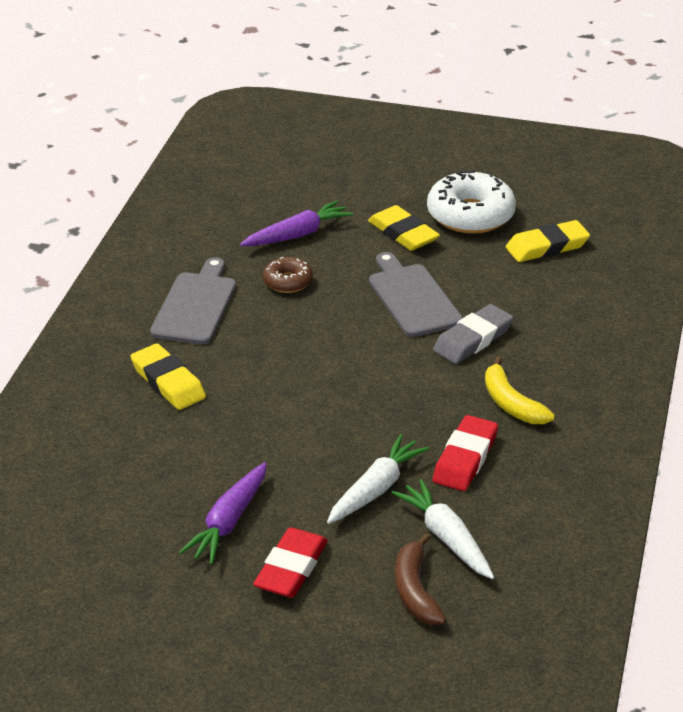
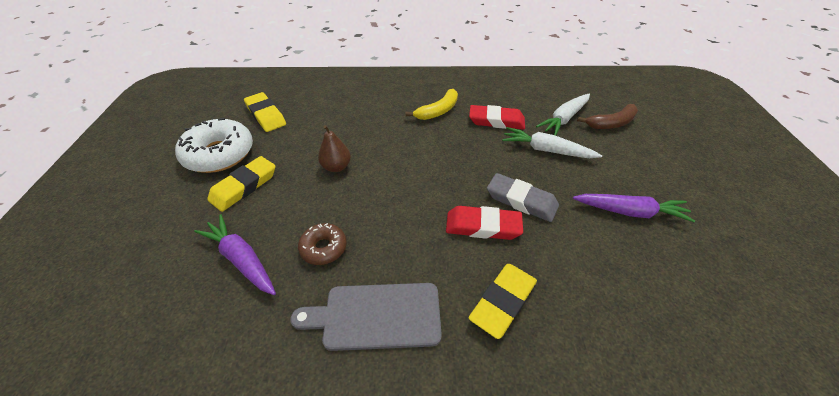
camera: 105 degrees left, 10 degrees up
(291, 568) = (640, 172): red eraser -> red eraser (483, 226)
(412, 298) = (336, 167): grey cutting board -> brown pear
(472, 339) = (379, 133): grey eraser -> grey eraser (521, 200)

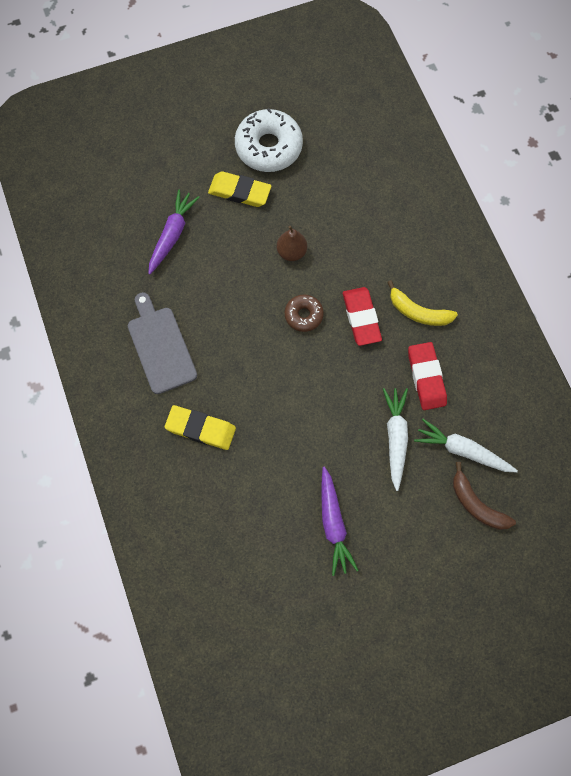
camera: 70 degrees right, 25 degrees up
(266, 115) = (338, 150): yellow eraser -> none
(323, 248) = (202, 285): brown donut -> brown donut (303, 315)
(483, 226) = (268, 398): red eraser -> red eraser (361, 318)
(521, 200) = (311, 424): grey eraser -> none

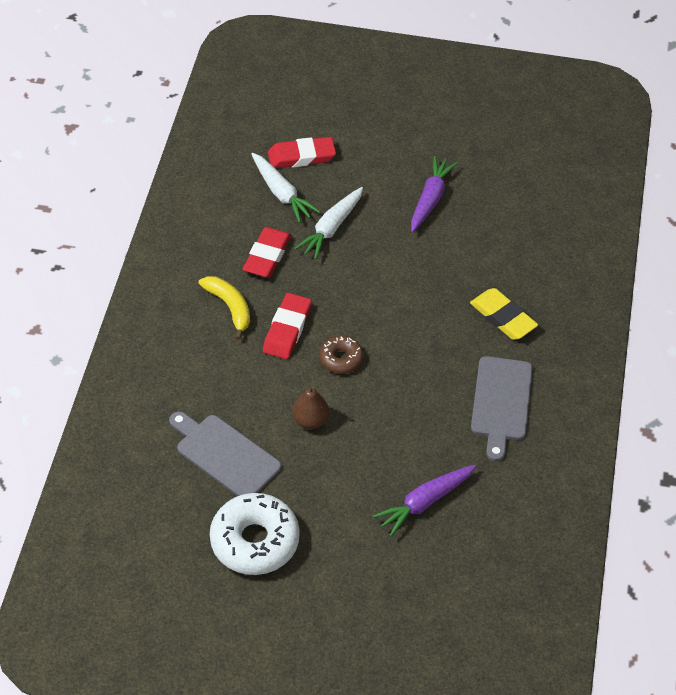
camera: 150 degrees left, 20 degrees down
(239, 192) = (321, 509): yellow eraser -> none
(332, 193) = (225, 455): none -> grey cutting board
(476, 504) = (301, 156): brown banana -> red eraser

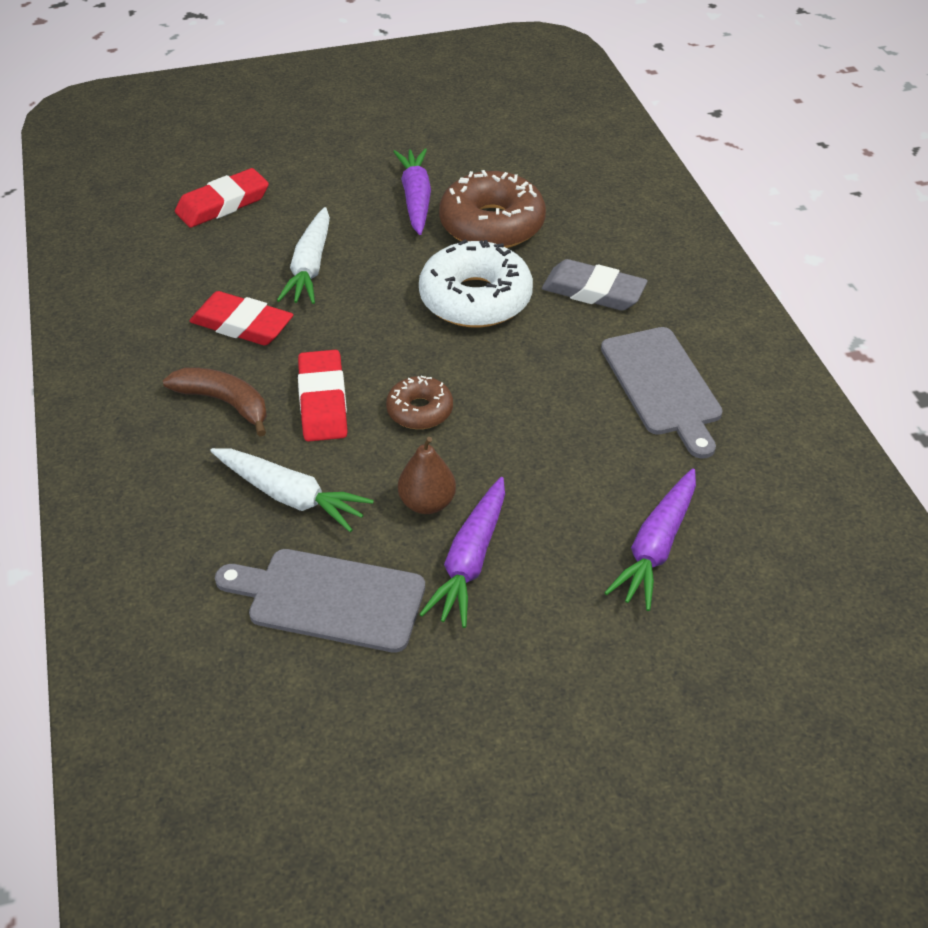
camera: 25 degrees left, 5 degrees down
(230, 307) = (224, 403): yellow banana -> brown banana
(255, 541) = (450, 706): white donut -> white donut (475, 299)
(267, 256) = (242, 324): red eraser -> red eraser turned 60 degrees counterclockwise
(281, 193) = (220, 250): white carrot -> white carrot (290, 496)
(314, 465) = (470, 560): none -> purple carrot
(468, 240) = (492, 225): none -> brown donut
(503, 317) = (593, 291): yellow eraser -> grey eraser

